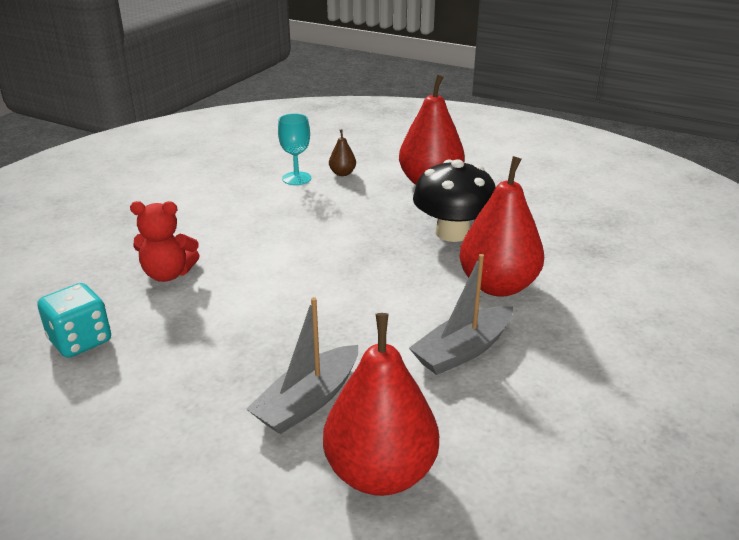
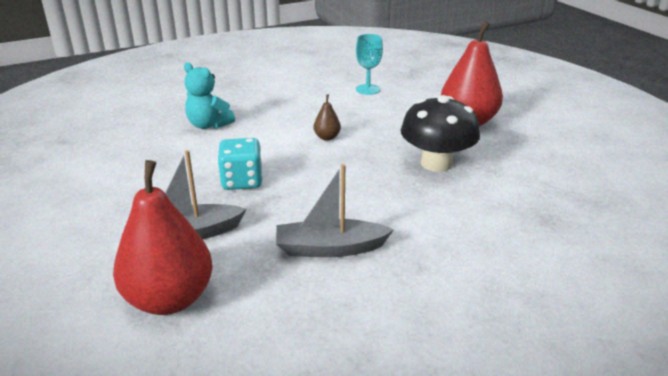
camera: 35 degrees right, 0 degrees up
(80, 341) = (116, 146): turquoise dice -> turquoise dice (242, 181)
(168, 274) = (208, 125): red teddy bear -> turquoise teddy bear
(342, 173) = (406, 95): brown pear -> brown pear (327, 137)
(498, 286) = (421, 214): red pear -> none

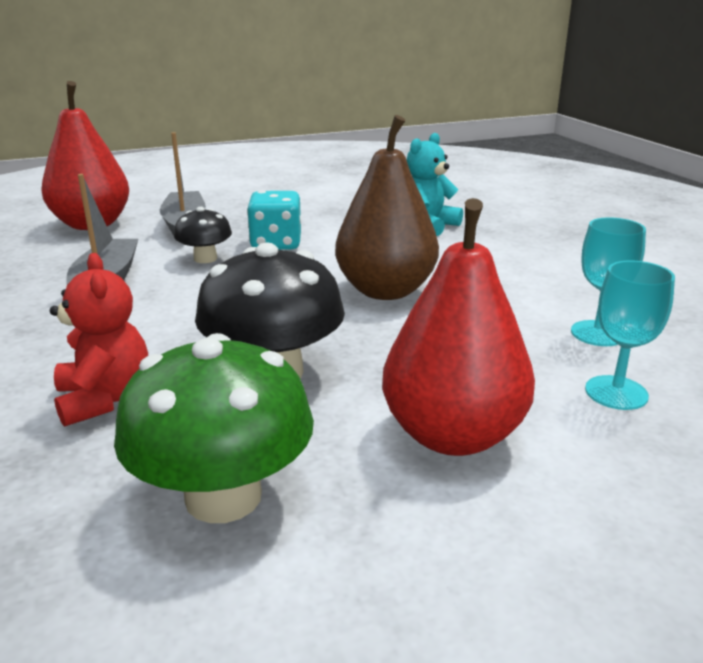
camera: 95 degrees right, 5 degrees down
(274, 209) = (205, 258): none -> black mushroom
(327, 137) = (385, 291): brown pear -> brown pear, size x2.30
(420, 91) = (616, 393): none -> turquoise goblet
(487, 209) = (104, 399): none -> red teddy bear
(537, 165) = (223, 496): none -> green mushroom

